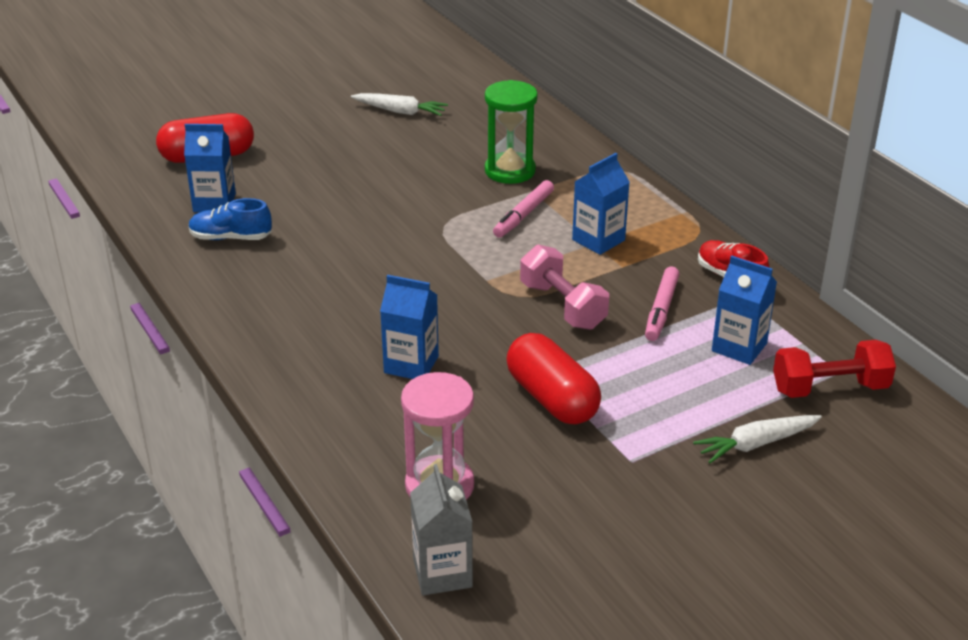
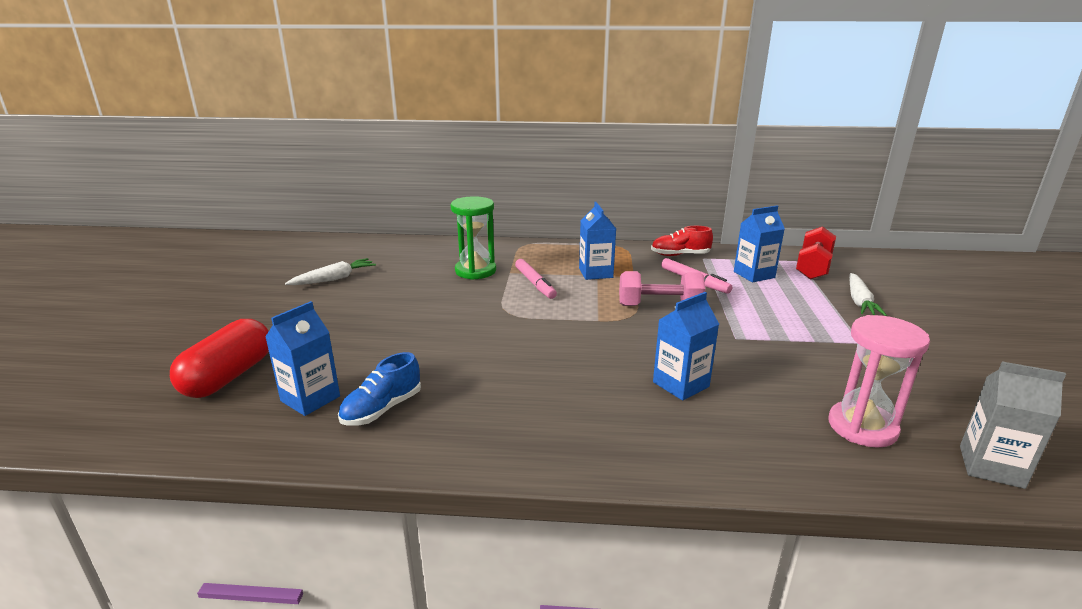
camera: 55 degrees left, 10 degrees down
(552, 398) = (769, 345): red capsule -> none

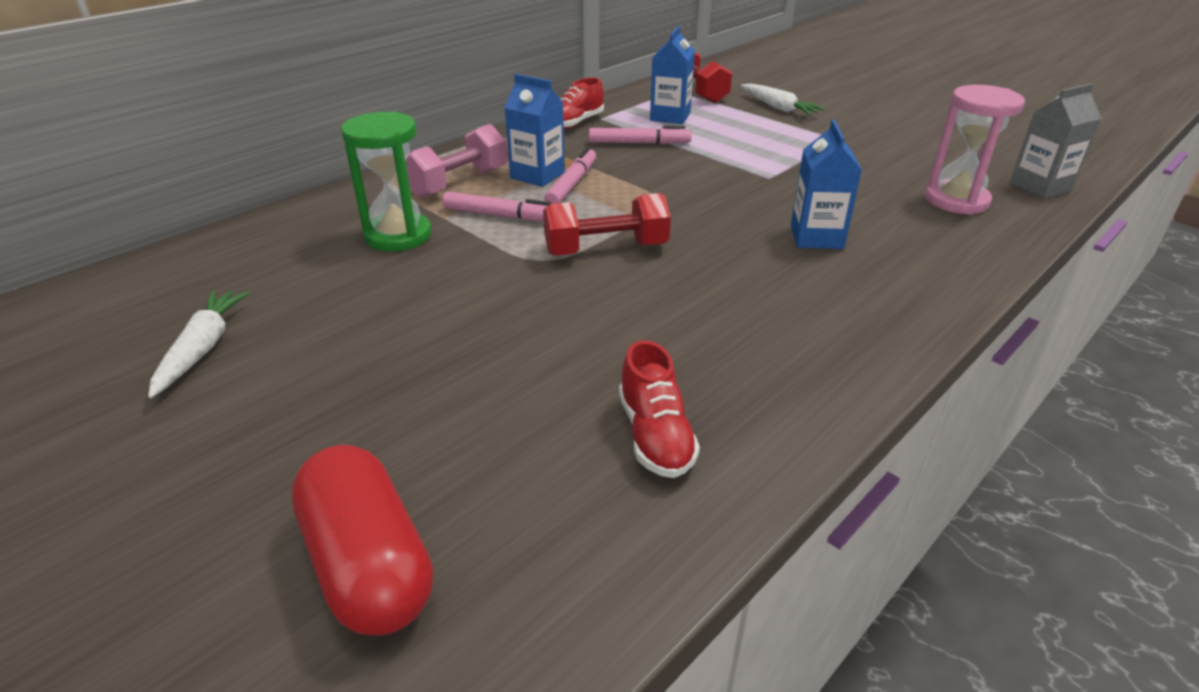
camera: 50 degrees left, 10 degrees up
(310, 399) = (553, 492): blue carton -> none
(382, 409) = (655, 435): blue shoe -> red shoe
(546, 324) = (606, 249): none -> red dumbbell
(603, 285) = (572, 184): none -> pink marker
(659, 306) = (662, 180): pink dumbbell -> pink dumbbell (458, 183)

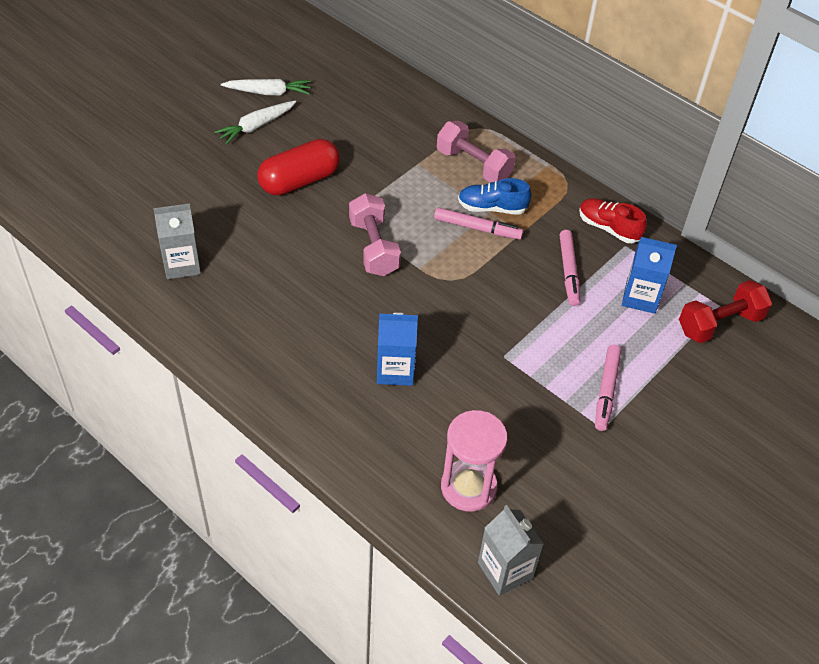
camera: 85 degrees right, 15 degrees up
(368, 564) = (117, 174): red capsule -> red capsule (299, 181)
(398, 235) = (390, 145): green hourglass -> none
(501, 216) = (421, 192): pink marker -> pink marker (606, 391)
(537, 175) = (492, 208): blue carton -> blue shoe
(606, 249) = (374, 247): red dumbbell -> pink dumbbell
(655, 435) = (182, 264): red shoe -> grey carton
(778, 108) = (686, 390): white carrot -> white carrot (256, 126)

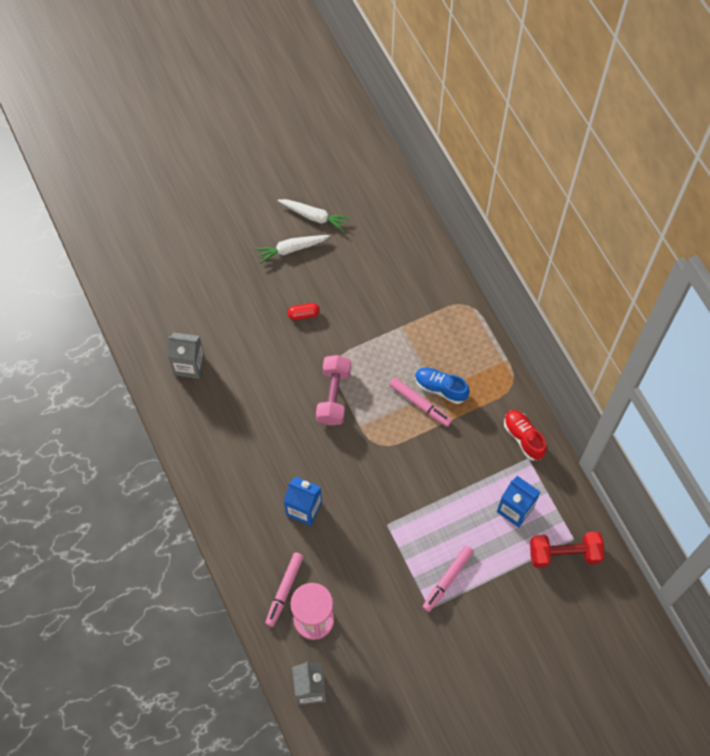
camera: 25 degrees right, 15 degrees up
(299, 181) = (303, 314): red capsule -> red capsule, size x0.46
(473, 165) = (445, 342): pink dumbbell -> none
(568, 272) = (471, 467): pink marker -> pink marker (284, 590)

